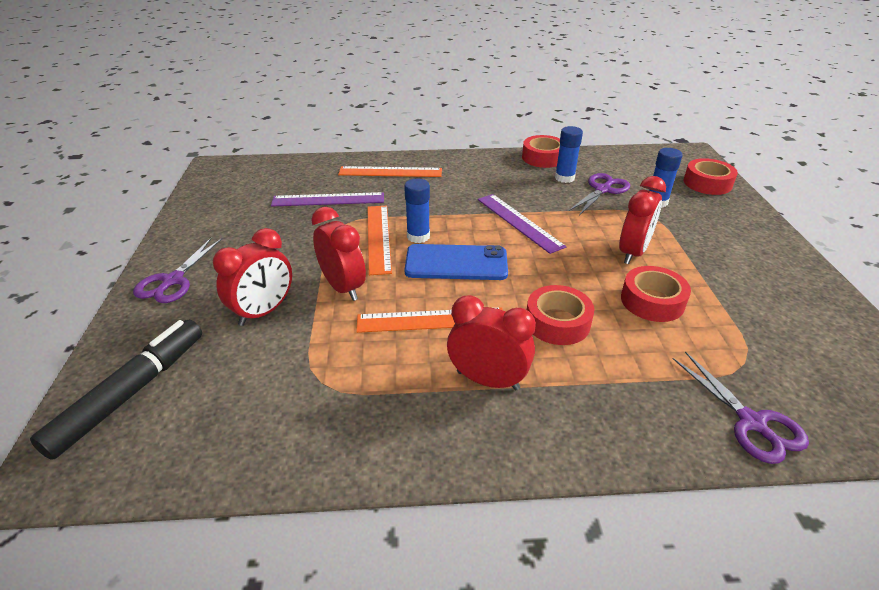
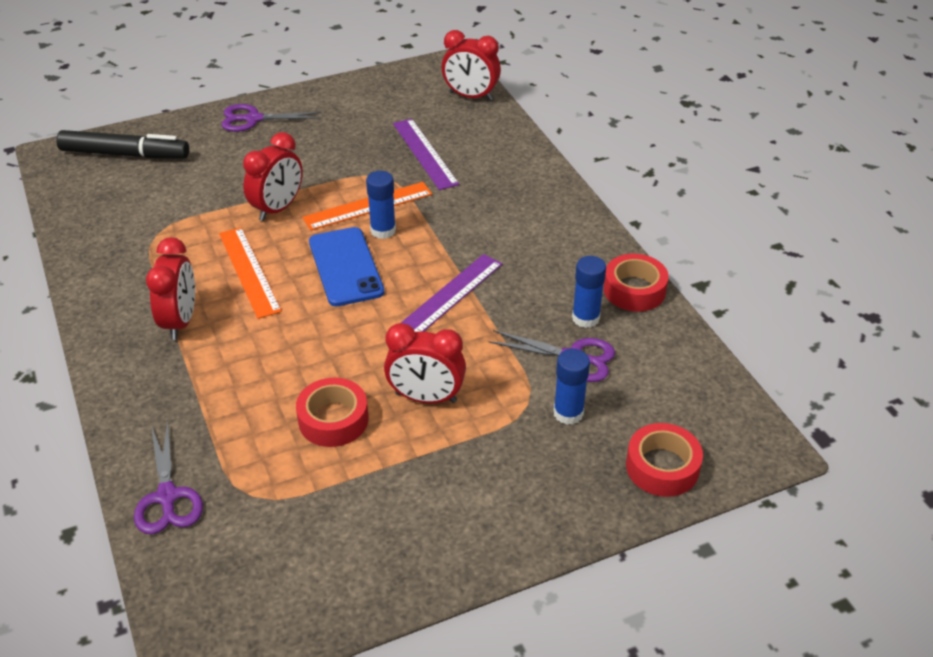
camera: 70 degrees right, 5 degrees up
(263, 312) = (229, 178): red clock -> red clock (470, 96)
(390, 172) = (511, 176): orange ruler -> none
(557, 322) = (272, 352): red tape -> none
(751, 422) = (167, 497): purple scissors -> purple scissors turned 60 degrees counterclockwise

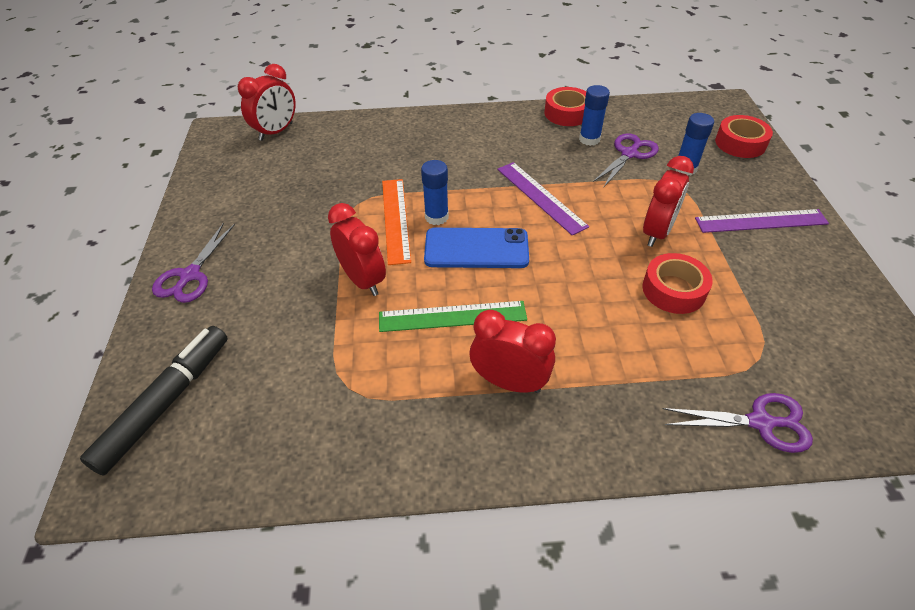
camera: 70 degrees left, 5 degrees up
(249, 271) = (452, 317): orange ruler -> green ruler
(424, 153) = (340, 173): purple ruler -> purple ruler (761, 221)

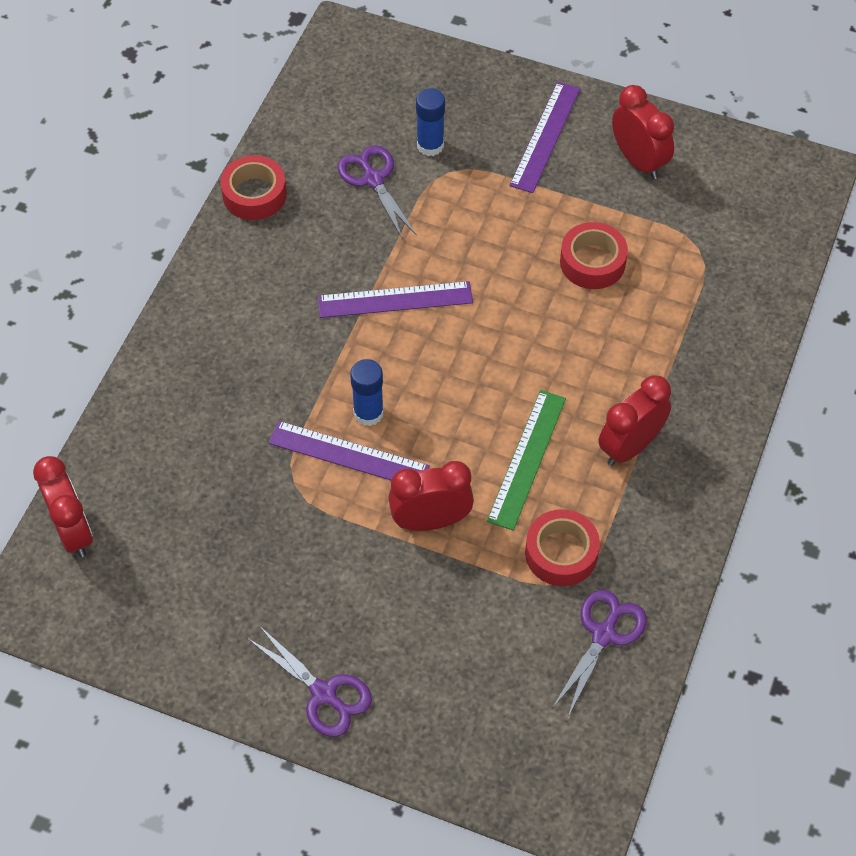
camera: 65 degrees left, 10 degrees up
(166, 403) = (508, 747): black marker -> none
(395, 219) = (348, 455): orange ruler -> purple ruler
(476, 249) = (442, 397): blue phone -> none
(589, 139) = (322, 201): blue glue stick -> none
(657, 232) = (511, 229): red clock -> red clock (638, 161)
(740, 143) = (420, 71): red tape -> red tape (561, 553)
(760, 422) = (757, 290): purple scissors -> purple scissors (604, 634)

